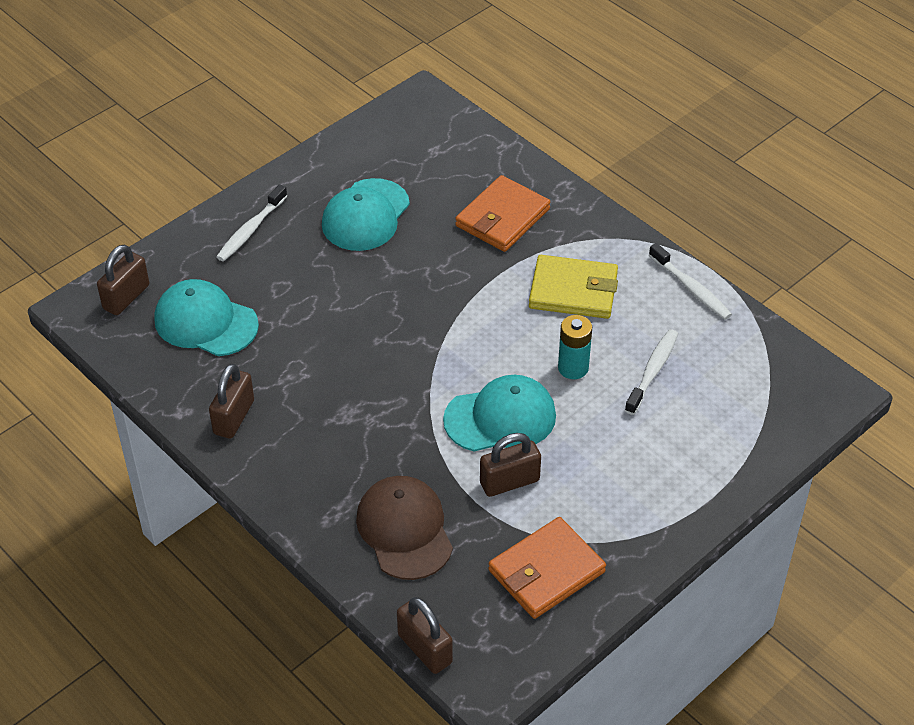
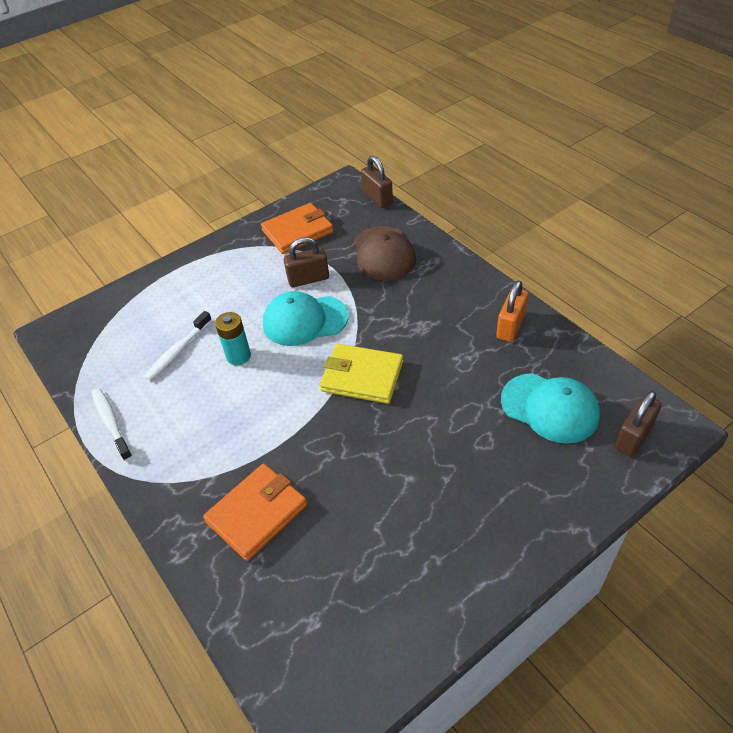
camera: 170 degrees left, 0 degrees up
(234, 417) = (510, 326): brown padlock -> orange padlock
(250, 230) = (523, 512): white toothbrush -> none
(365, 215) = (399, 524): turquoise cap -> none
(573, 291) = (214, 425): yellow wallet -> yellow wallet (362, 376)

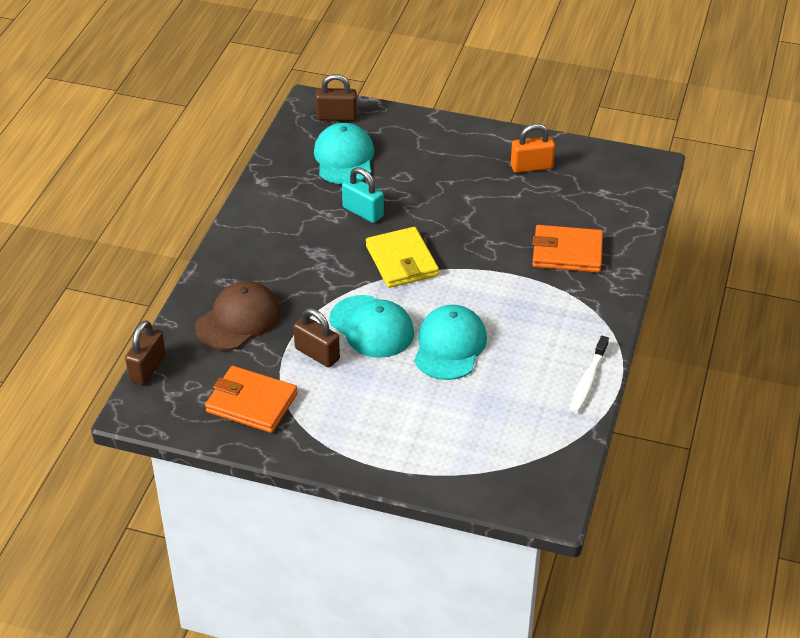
camera: 130 degrees left, 5 degrees down
(178, 351) = (482, 390): white toothbrush -> none
(238, 356) = (449, 346): turquoise battery -> turquoise cap
(452, 382) = (363, 212): none -> turquoise padlock
(510, 326) = (274, 204): orange padlock -> orange padlock (531, 167)

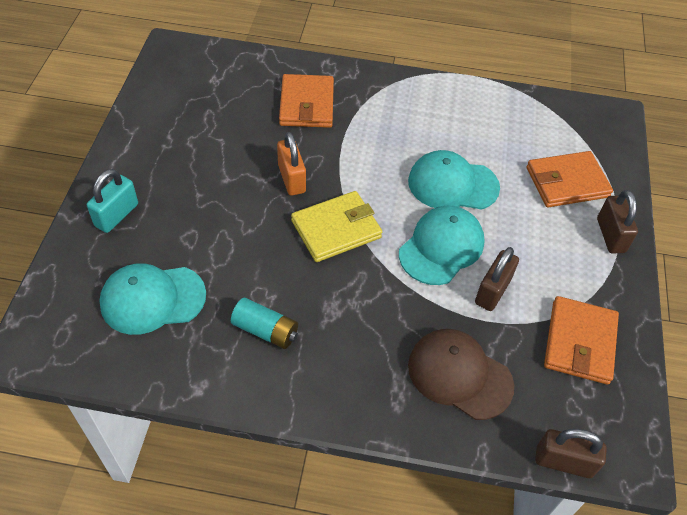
camera: 100 degrees left, 10 degrees up
(303, 215) = (265, 330): none -> turquoise battery
(337, 117) = (63, 316): brown padlock -> brown padlock (610, 235)
(363, 212) = (256, 271): turquoise padlock -> turquoise padlock (117, 215)
(445, 437) = (567, 182): none -> orange wallet
(531, 167) = (173, 130): orange padlock -> orange padlock (291, 179)
(588, 381) = (470, 93): white toothbrush -> none

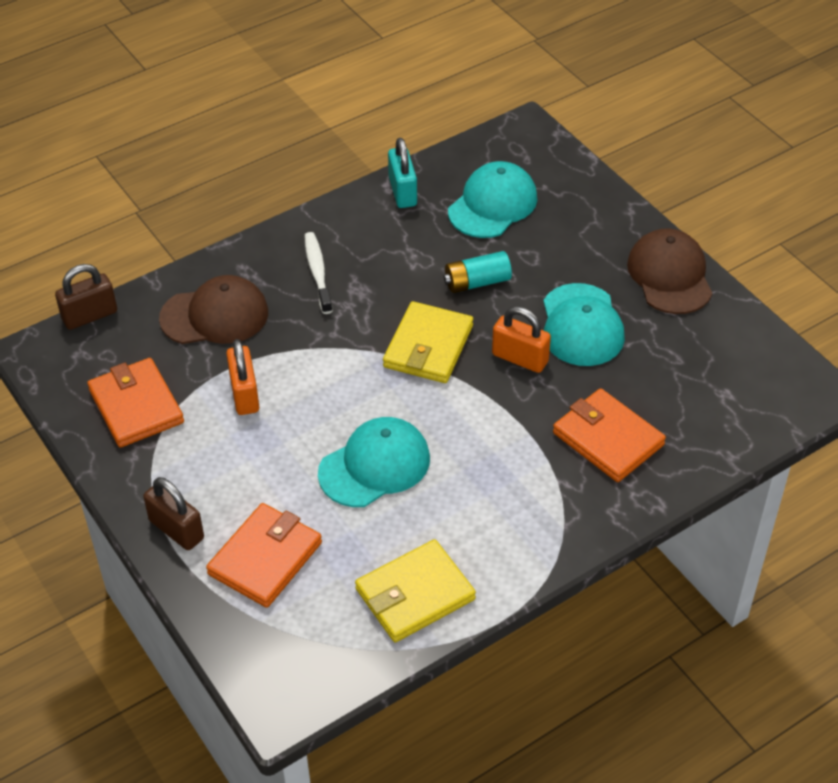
camera: 140 degrees right, 5 degrees down
(117, 215) = (605, 230): turquoise padlock -> turquoise padlock (402, 192)
(132, 156) = (669, 275): none -> brown cap
(265, 330) = (388, 243): turquoise battery -> turquoise battery (477, 282)
(345, 349) = (317, 272): none -> white toothbrush
(441, 247) = (324, 398): turquoise cap -> turquoise cap (581, 325)
(492, 291) = (244, 394): brown padlock -> orange padlock
(498, 111) = (415, 594): none -> yellow wallet

